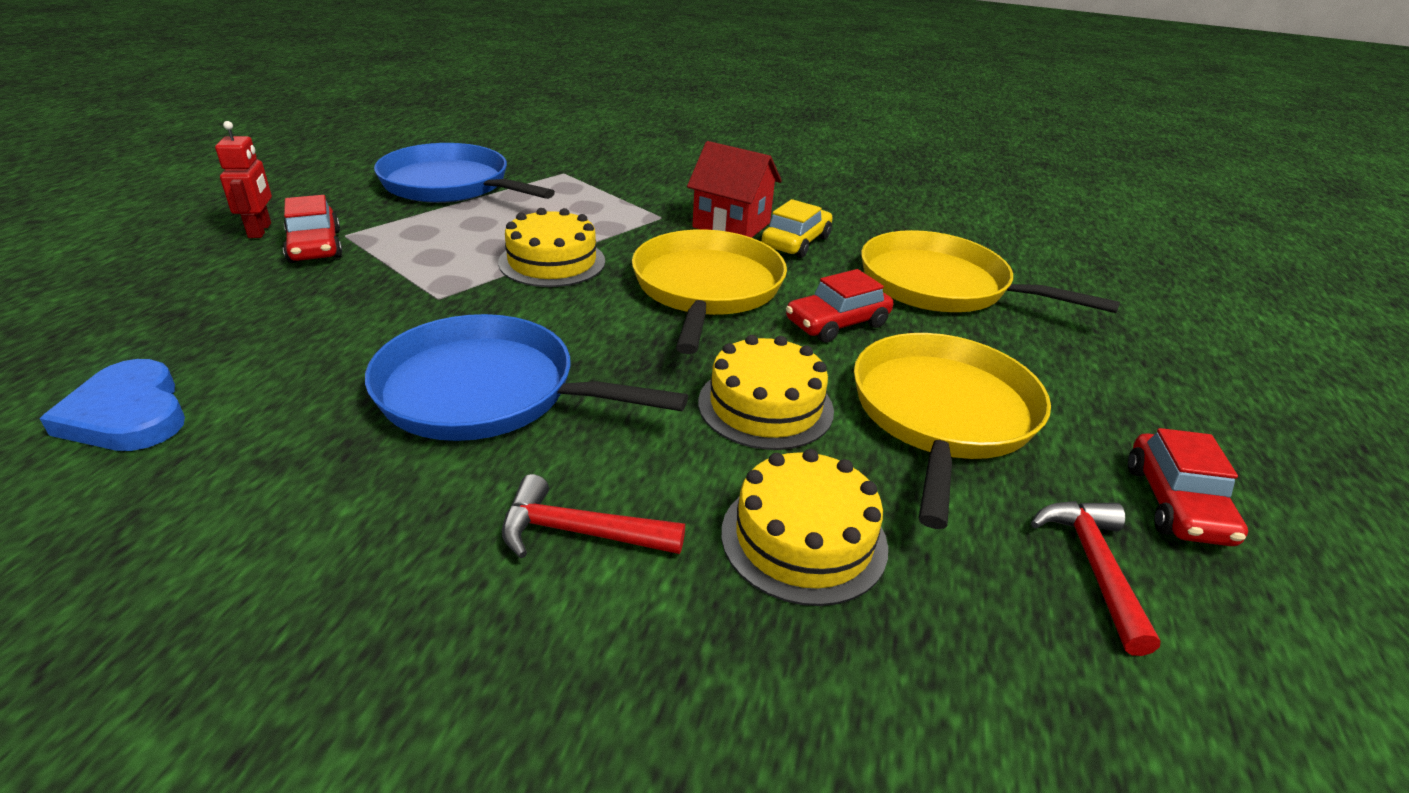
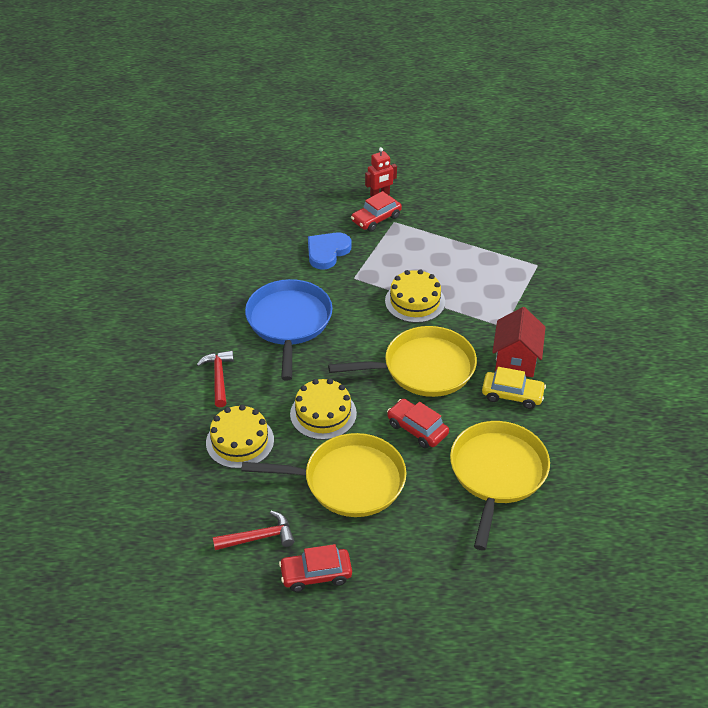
camera: 75 degrees right, 10 degrees up
(128, 414) = (231, 240): blue heart -> blue heart (327, 252)
(450, 185) = (481, 229): blue pan -> none

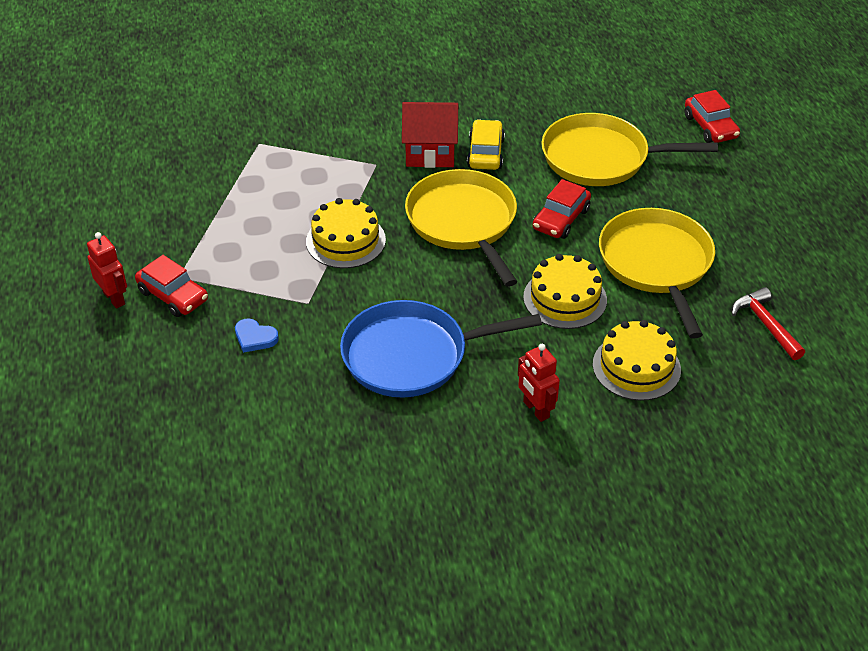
camera: 100 degrees left, 0 degrees up
(218, 377) = (535, 410): red hammer -> red robot
(316, 574) = (788, 272): red car -> red car (710, 127)
(327, 252) = (255, 338): blue heart -> blue heart, size x0.60

